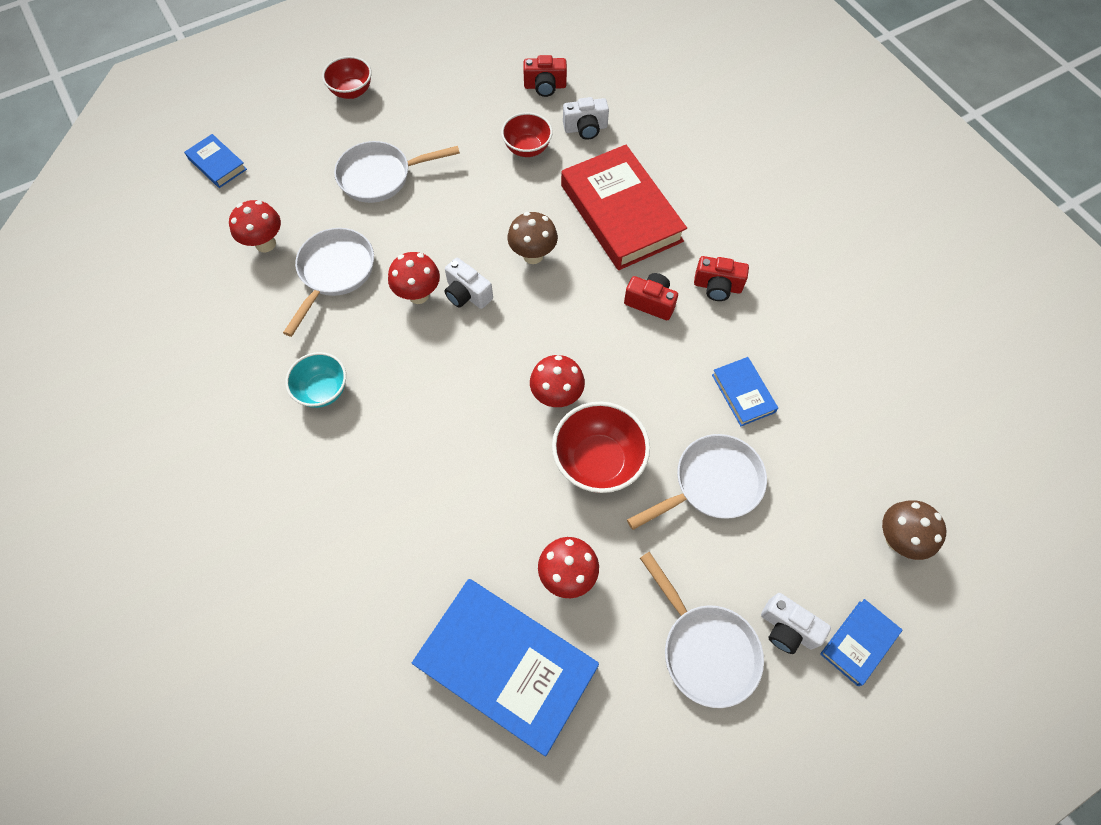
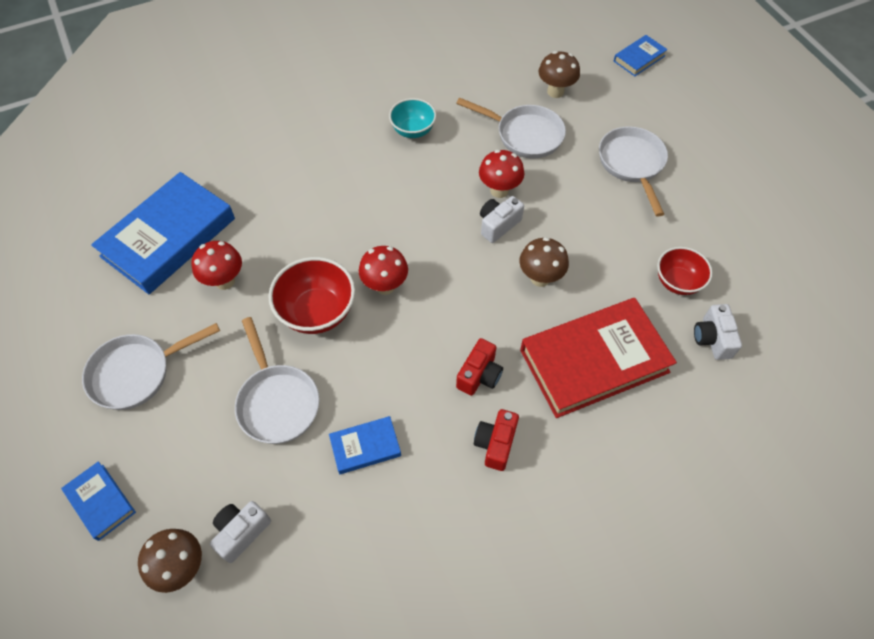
camera: 95 degrees right, 5 degrees down
(265, 244) = (555, 92): red mushroom -> brown mushroom
(352, 91) = (737, 143): red bowl -> none
(545, 86) = (771, 304): red camera -> none
(787, 628) = (132, 442): white camera -> white camera (241, 532)

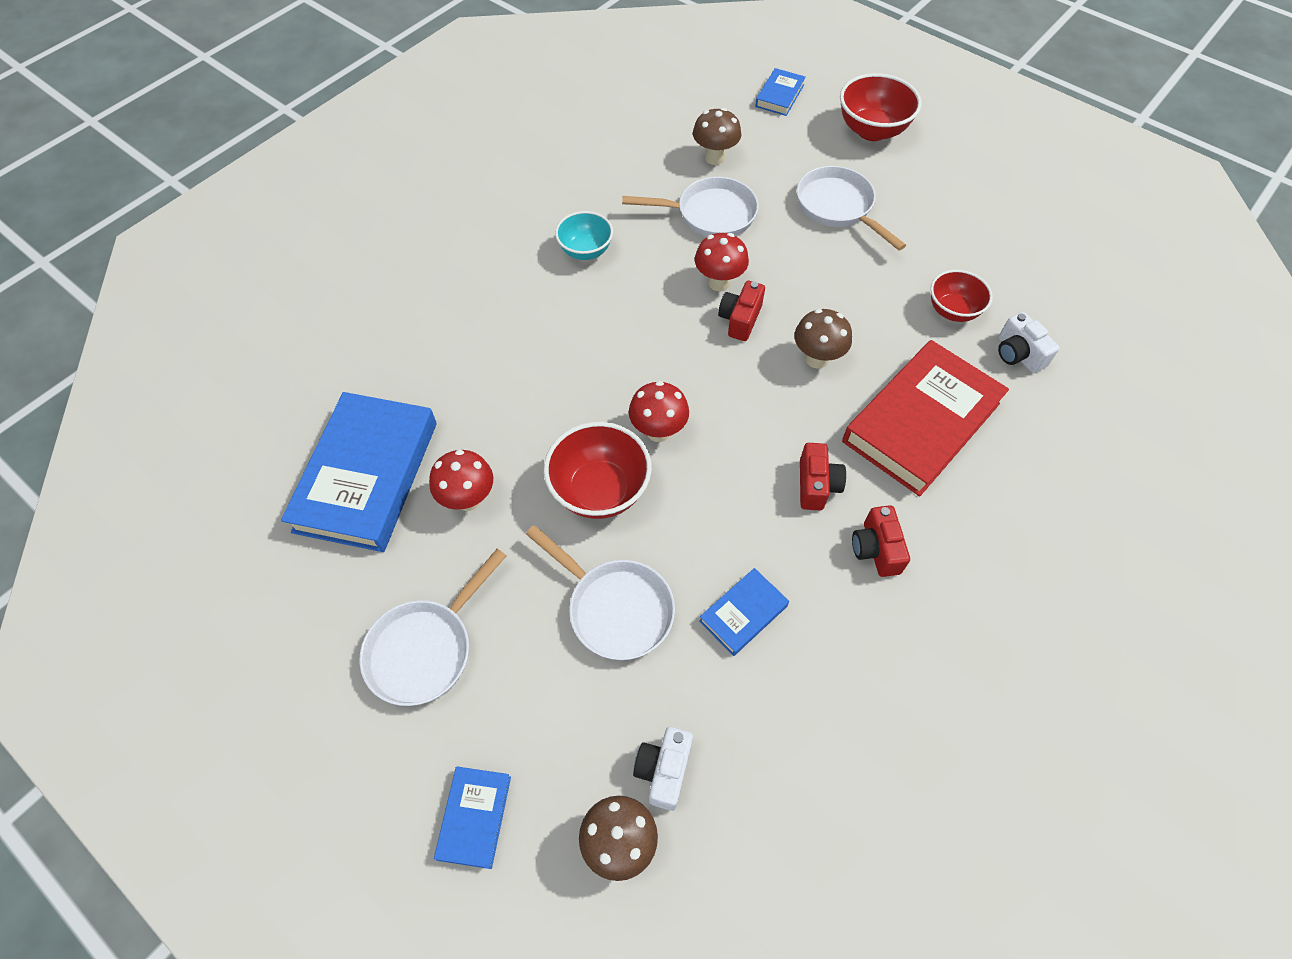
camera: 25 degrees left, 0 degrees up
(100, 502) = (474, 817): blue book -> blue book turned 75 degrees clockwise
(498, 225) = (740, 319): white camera -> red camera
(700, 111) = (872, 130): none -> red bowl

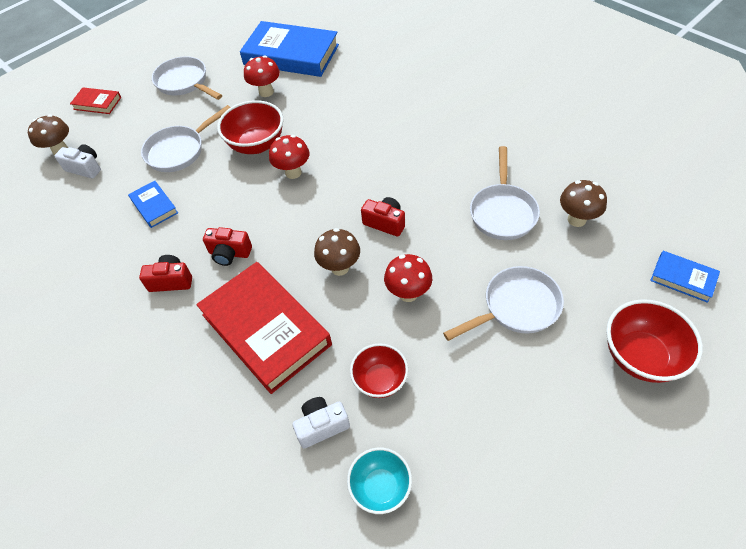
camera: 100 degrees right, 5 degrees down
(474, 817) = (97, 103): blue book -> red book
(585, 251) = (460, 138): turquoise bowl -> turquoise bowl (380, 487)
(719, 282) = (424, 212): red mushroom -> red mushroom (408, 293)

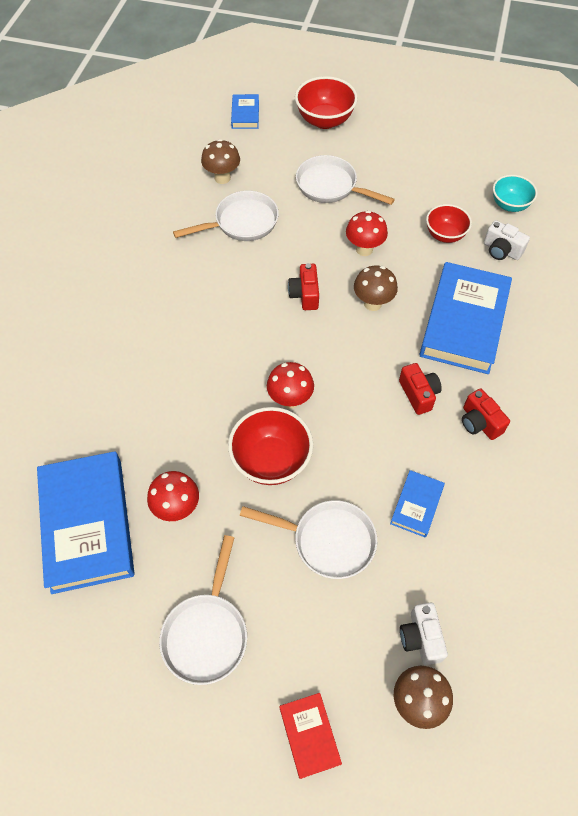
camera: 125 degrees left, 5 degrees up
(266, 329) = (464, 322): red book -> blue book

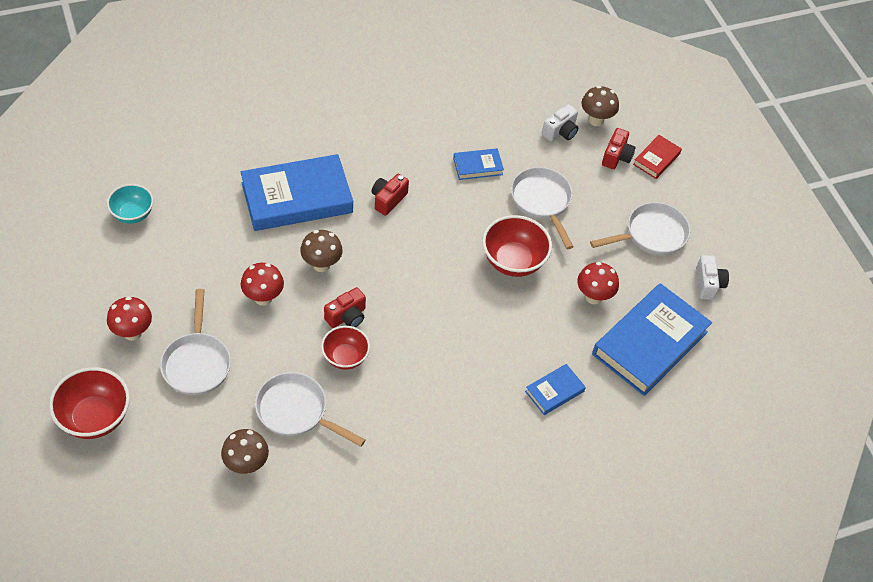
camera: 130 degrees left, 5 degrees down
(245, 114) = (130, 502): blue book -> blue book (554, 391)
(290, 400) = (455, 275): red mushroom -> red mushroom (132, 332)
(445, 235) = (204, 246): red bowl -> red bowl (345, 357)
(479, 422) = (385, 156): red camera -> red camera (616, 157)
(501, 250) = (197, 201): white camera -> white camera (708, 284)

